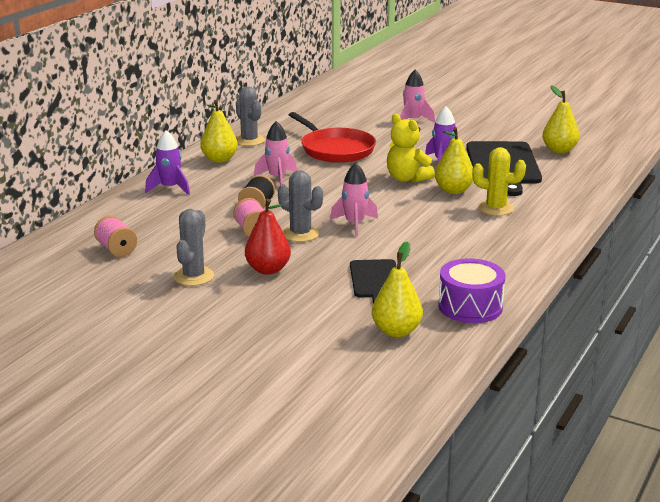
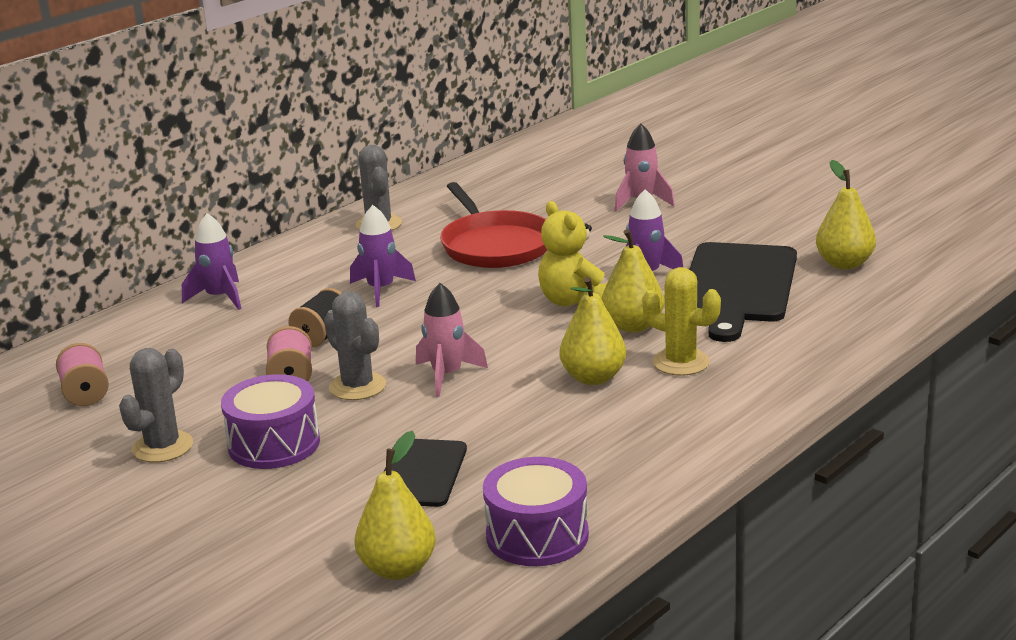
camera: 15 degrees right, 0 degrees up
(219, 159) = (317, 254): yellow pear -> yellow pear (593, 378)
(268, 269) = (274, 444): red pear -> purple drum
(277, 178) = (381, 290): pink rocket -> purple rocket

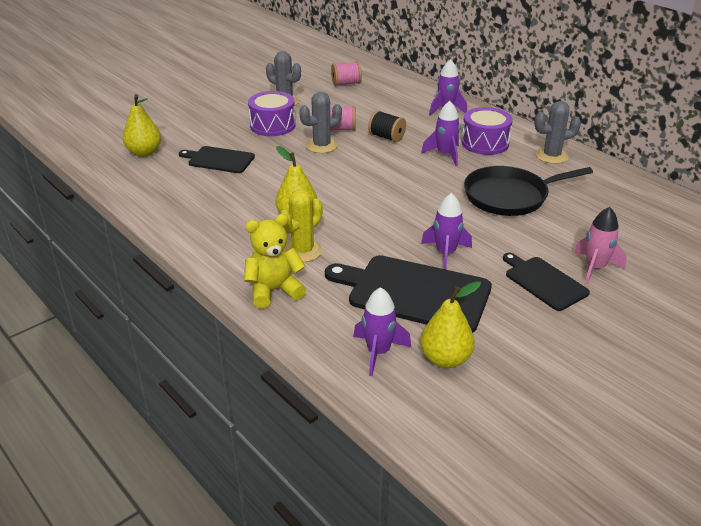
camera: 95 degrees right, 10 degrees up
(447, 375) = (322, 171): pink rocket -> none
(495, 245) = (509, 196): red pan -> black pan
(537, 535) = (144, 187): purple drum -> purple drum (485, 143)
(573, 301) = (408, 219): yellow teddy bear -> yellow teddy bear (274, 291)
(633, 326) = (362, 238): yellow pear -> none
(680, 224) = (544, 282): none -> black cutting board
(857, 296) = (378, 352): none -> purple rocket

